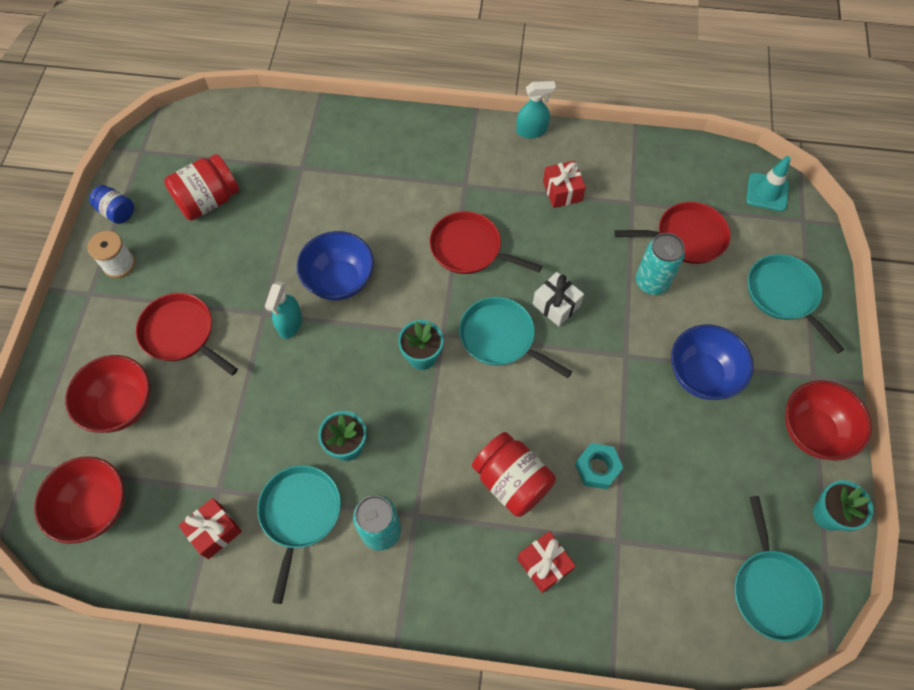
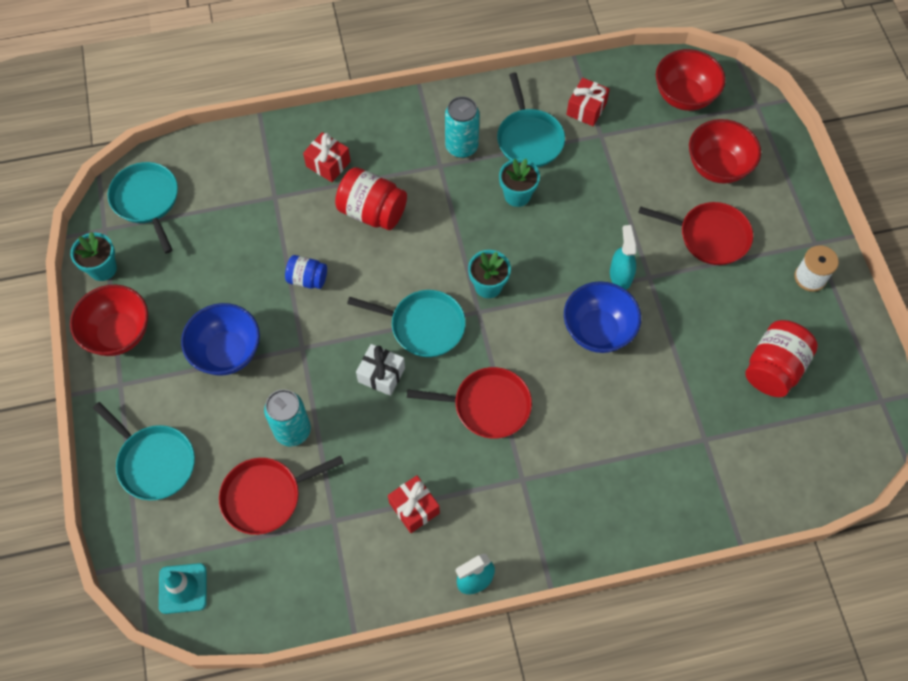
camera: 160 degrees right, 0 degrees up
(117, 212) = (852, 326): blue jar -> blue jar (307, 279)
(597, 468) = (304, 243): turquoise nut -> none

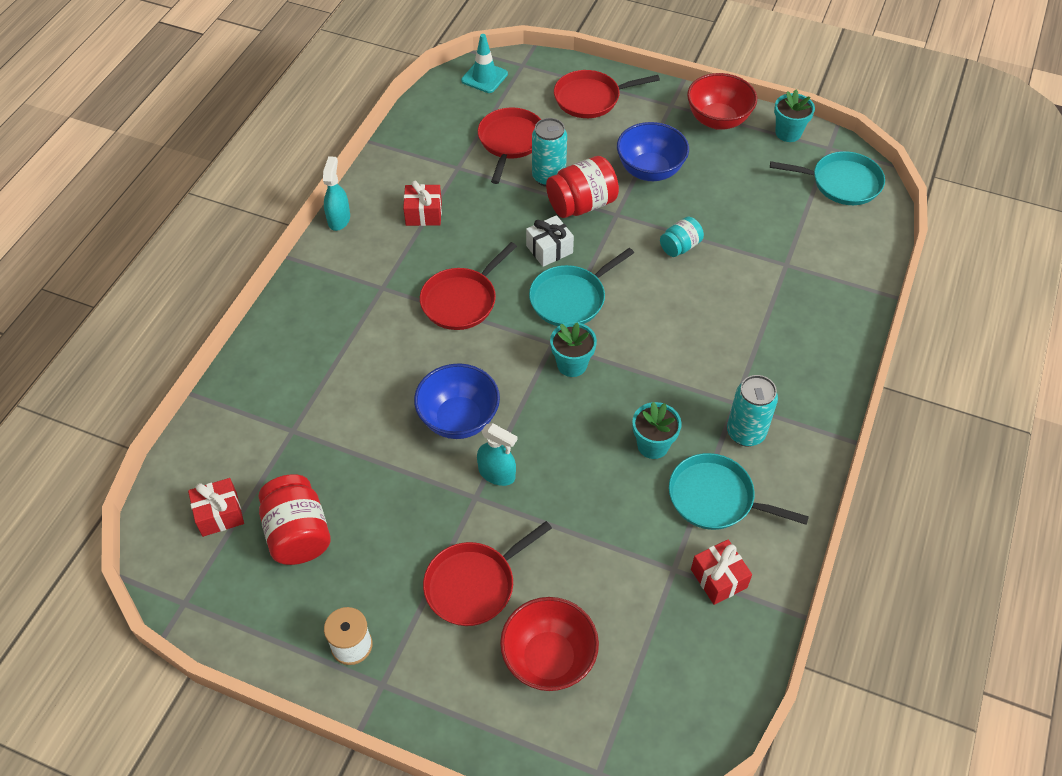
camera: 125 degrees right, 10 degrees down
(154, 462) = (590, 98): turquoise pan -> red pan
(307, 279) = (680, 247): blue jar -> turquoise jar
(328, 164) = (798, 318): red gift -> red gift (219, 514)
(372, 212) = (718, 323): red jar -> red jar (581, 205)
(684, 96) = (668, 697): red bowl -> none

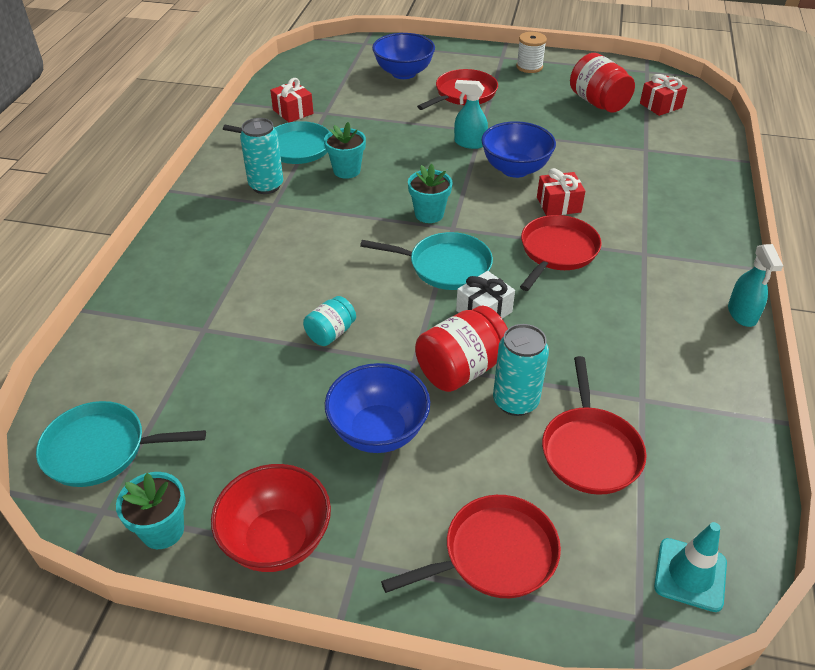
camera: 170 degrees right, 10 degrees down
(423, 214) = (649, 332): red gift -> red gift (558, 204)
(548, 658) = (403, 73): red bowl -> blue bowl
(570, 298) = (445, 266): turquoise pan -> turquoise pan turned 60 degrees clockwise

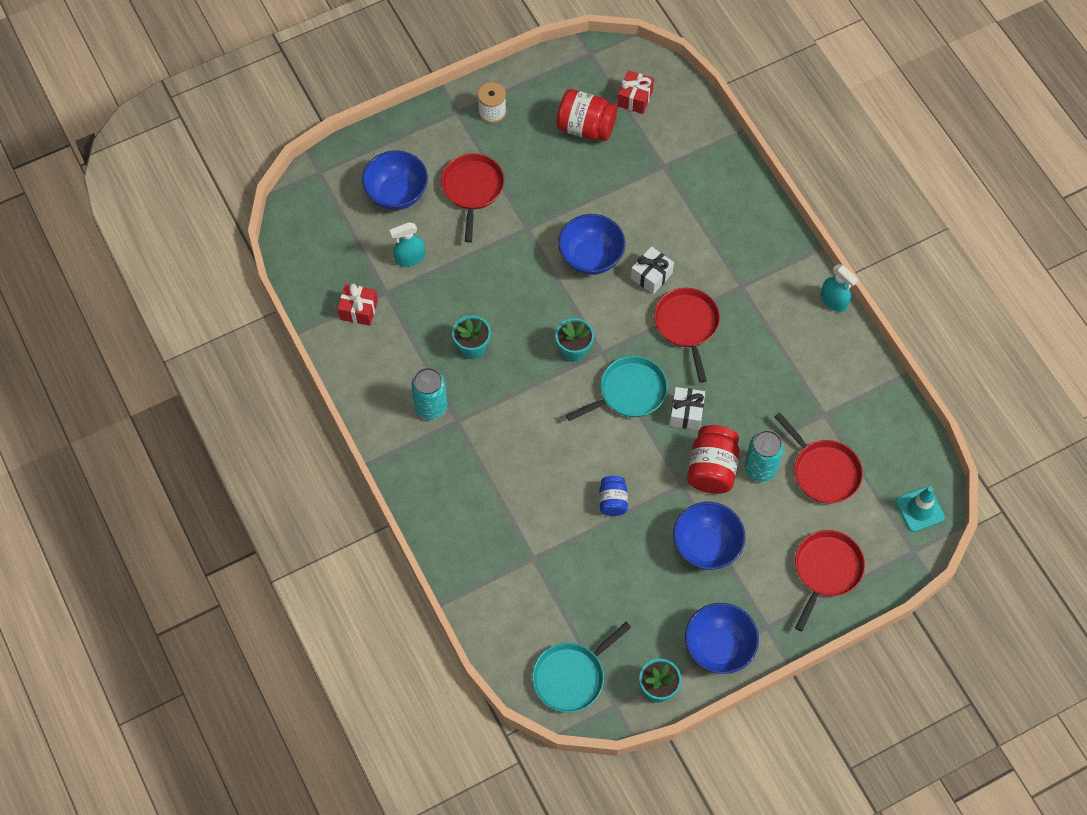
camera: 40 degrees left, 20 degrees up
(277, 540) = (719, 647): red bowl -> blue bowl
(294, 147) = (406, 351): turquoise pan -> none
(330, 333) = (612, 501): turquoise jar -> blue jar
(469, 143) = (532, 250): turquoise spray bottle -> turquoise spray bottle (410, 258)
(558, 204) = (651, 275): red gift -> white gift

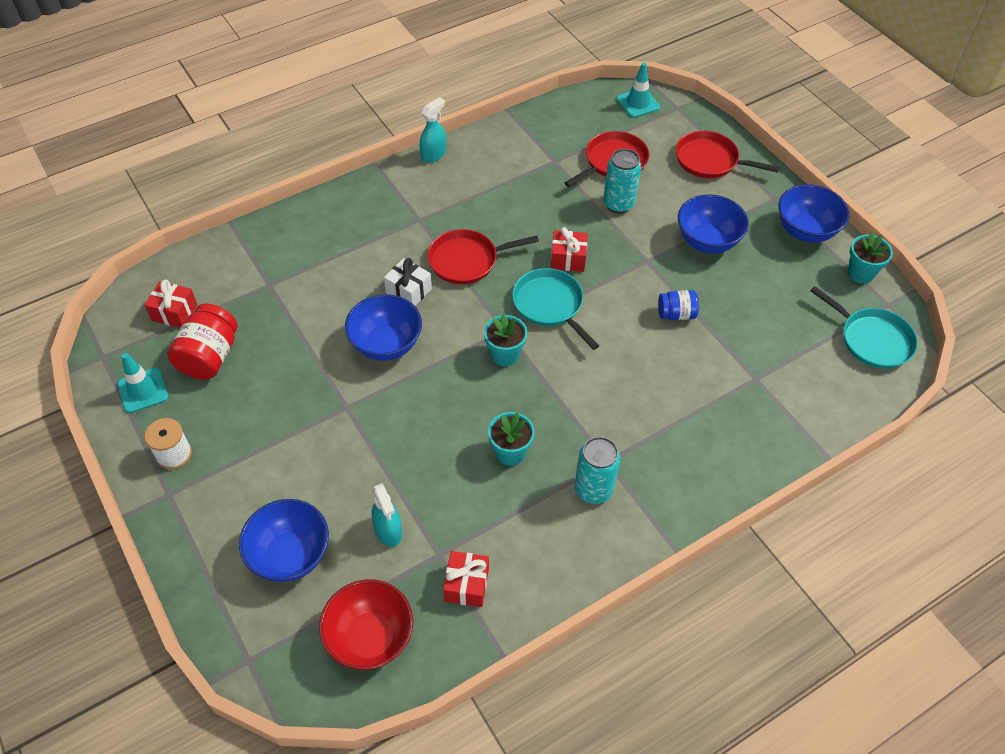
camera: 95 degrees left, 10 degrees down
(325, 246) = (370, 638): none -> red bowl
(472, 189) = (288, 468): red pan -> none
(554, 85) = (143, 390): none -> turquoise traffic cone
(686, 413) = (568, 259): white gift -> red gift
(712, 469) = (625, 239): red jar -> none

